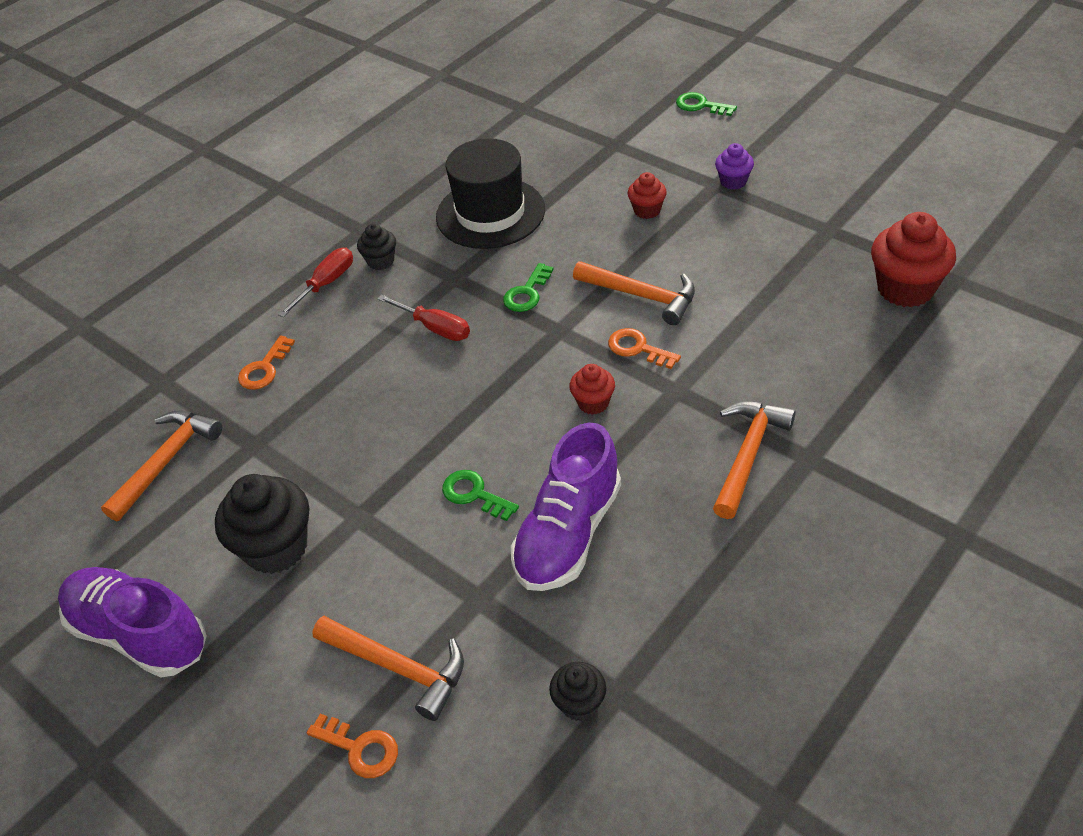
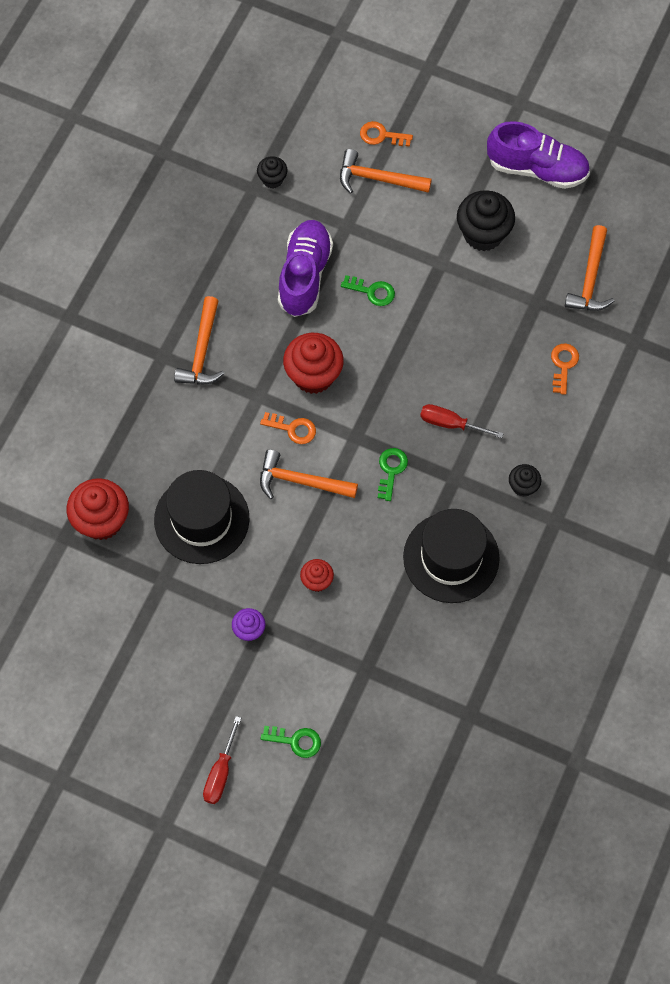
camera: 160 degrees right, 20 degrees up
(326, 284) = (557, 455): red screwdriver -> red screwdriver (220, 772)
(593, 403) = (313, 375): red cupcake -> red cupcake, size x1.87
(774, 275) = (201, 519): none -> black hat

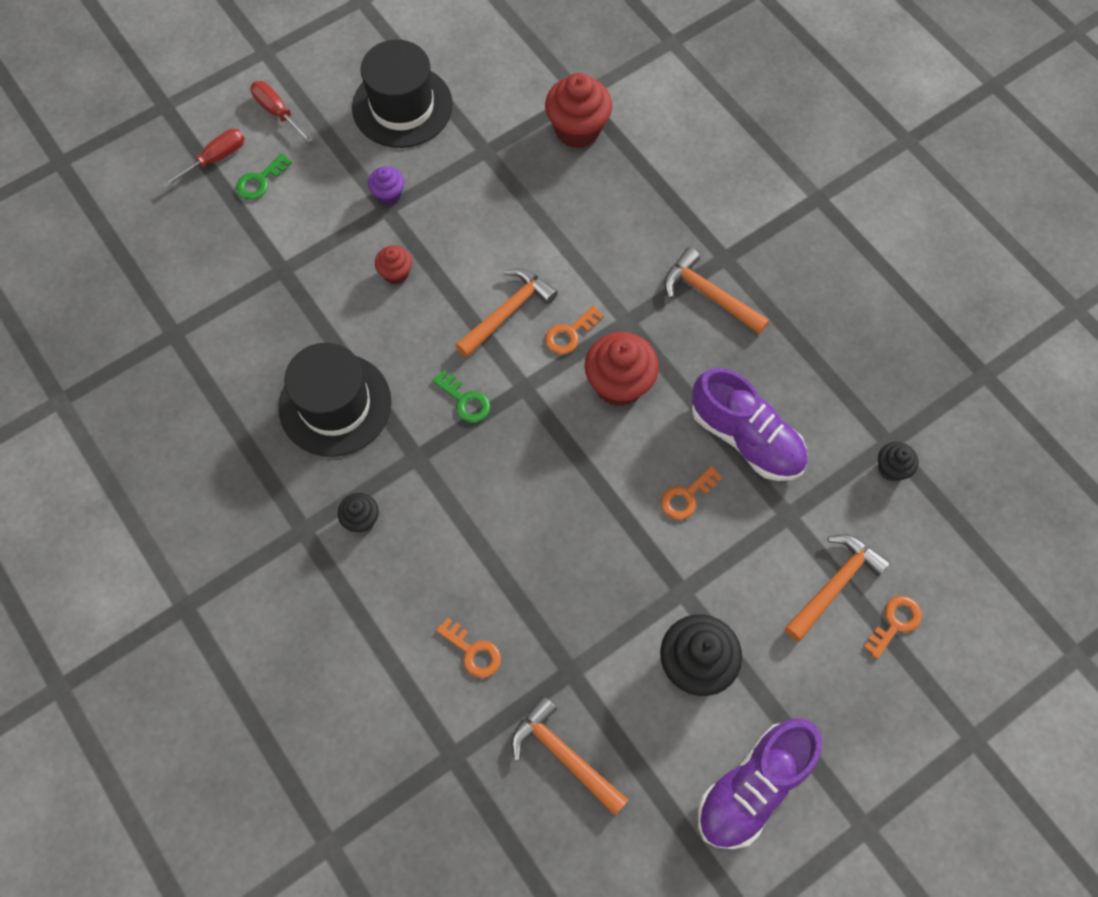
camera: 120 degrees right, 0 degrees up
(201, 519) = (525, 209): black hat -> black hat (402, 106)
(372, 291) = (687, 496): green key -> orange key
(450, 423) = (479, 488): red screwdriver -> red screwdriver (215, 159)

